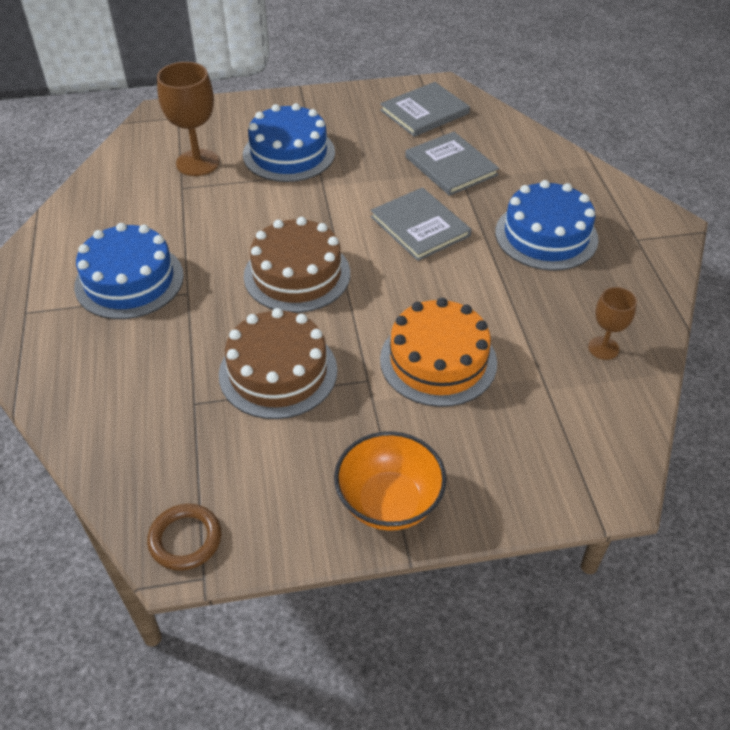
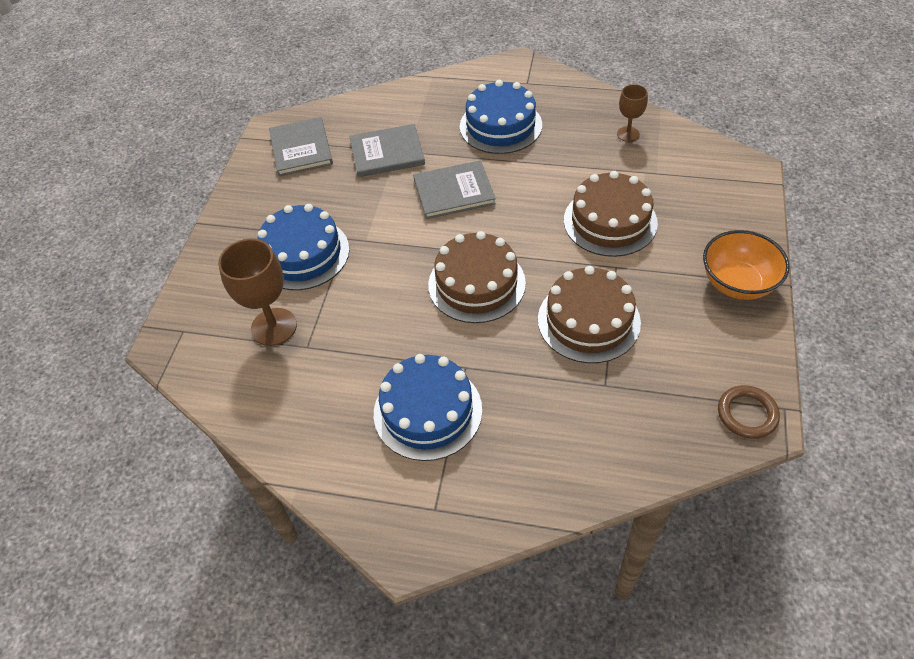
camera: 65 degrees left, 5 degrees up
(438, 360) = (610, 221): orange cake -> brown cake

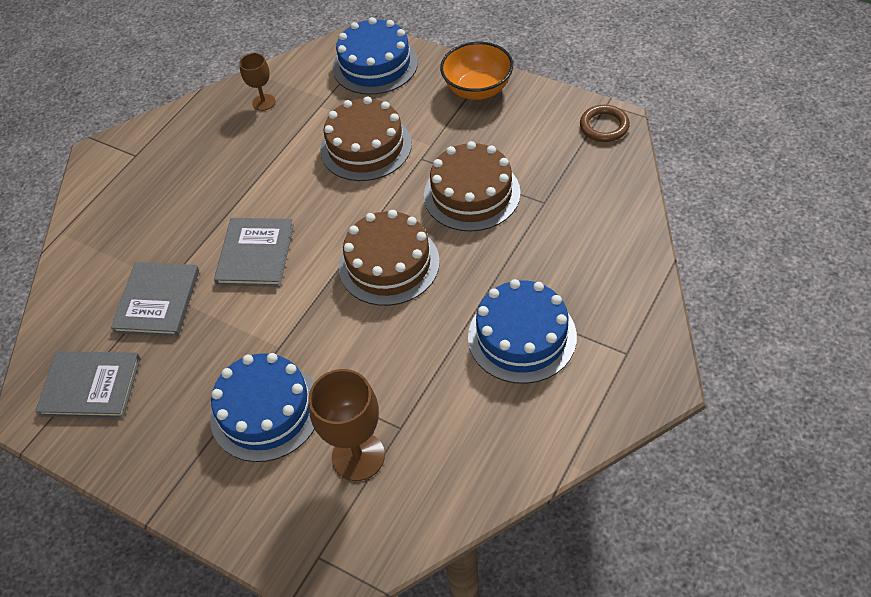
camera: 70 degrees left, 0 degrees up
(500, 126) = (184, 193): blue cake -> blue cake (375, 65)

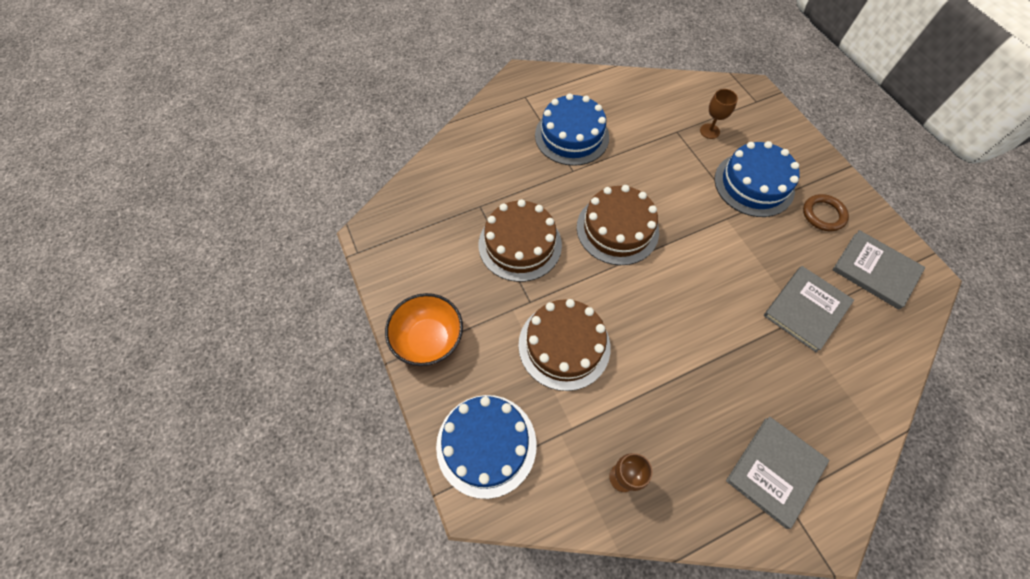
camera: 150 degrees left, 10 degrees up
(255, 254) = (711, 301): grey book -> grey book (775, 471)
(358, 456) = (709, 131): brown goblet -> brown goblet, size x0.58
(604, 126) = (380, 235): brown ring -> brown ring (823, 214)

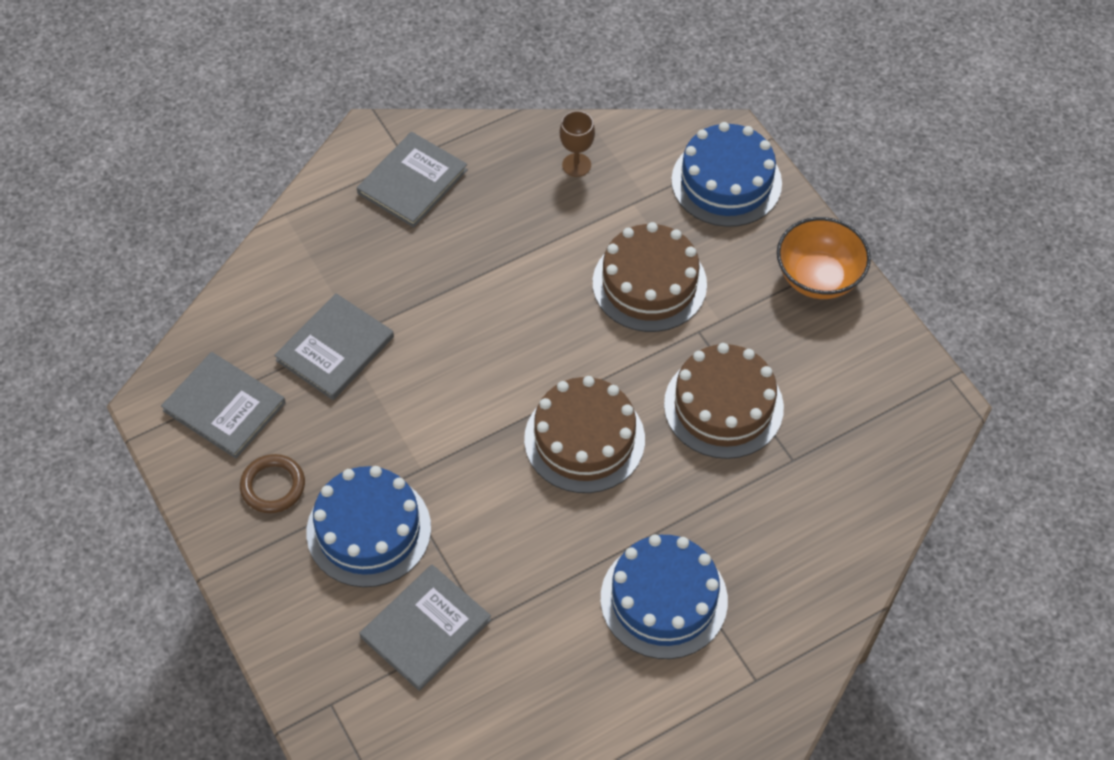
camera: 175 degrees right, 5 degrees down
(709, 131) = (426, 628): brown goblet -> grey book

